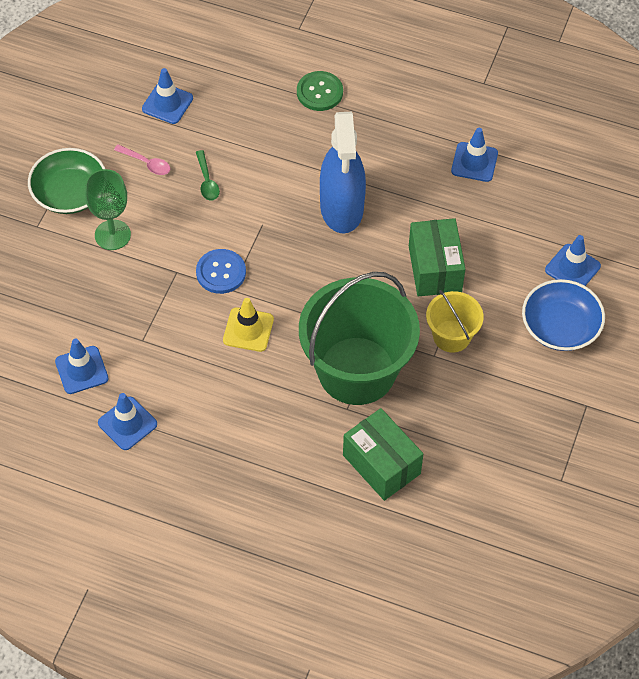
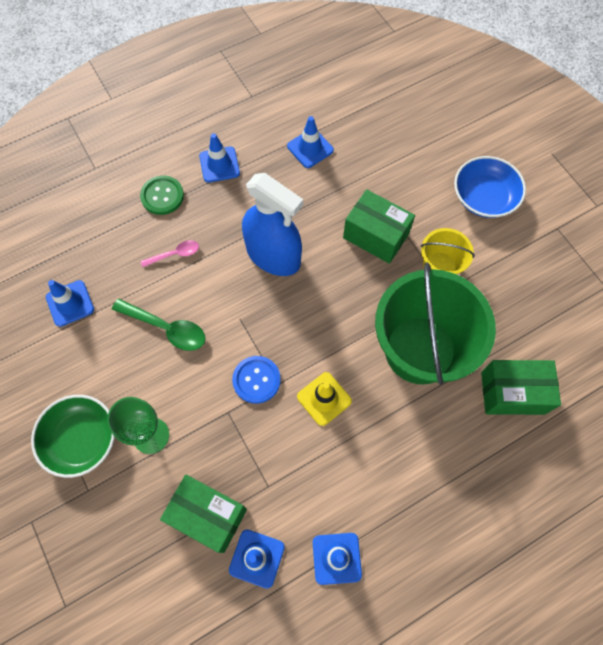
camera: 50 degrees left, 10 degrees up
(86, 316) = (208, 515): none -> green box
(146, 163) = (109, 359): pink spoon -> pink spoon (175, 254)
(207, 181) = (166, 328): green spoon -> green spoon, size x1.65
(572, 268) = (443, 156): blue traffic cone -> blue traffic cone (219, 165)

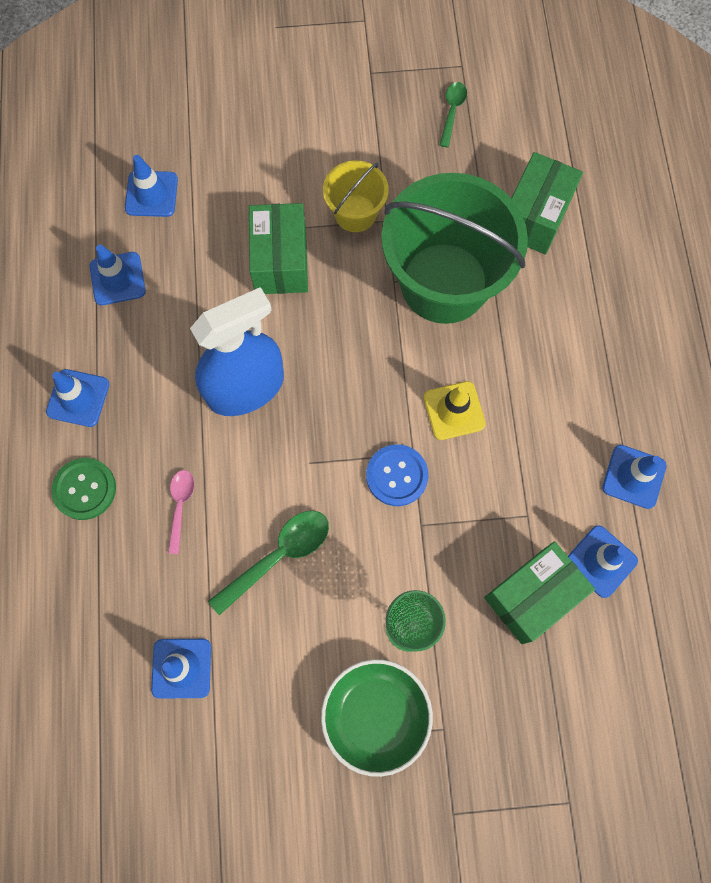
camera: 65 degrees left, 5 degrees up
(376, 236) = (280, 261): green box -> green box turned 60 degrees counterclockwise
(380, 139) = (151, 194): none -> blue traffic cone
(484, 197) = (293, 123): blue bowl -> none
(562, 296) = (452, 111): none -> green spoon

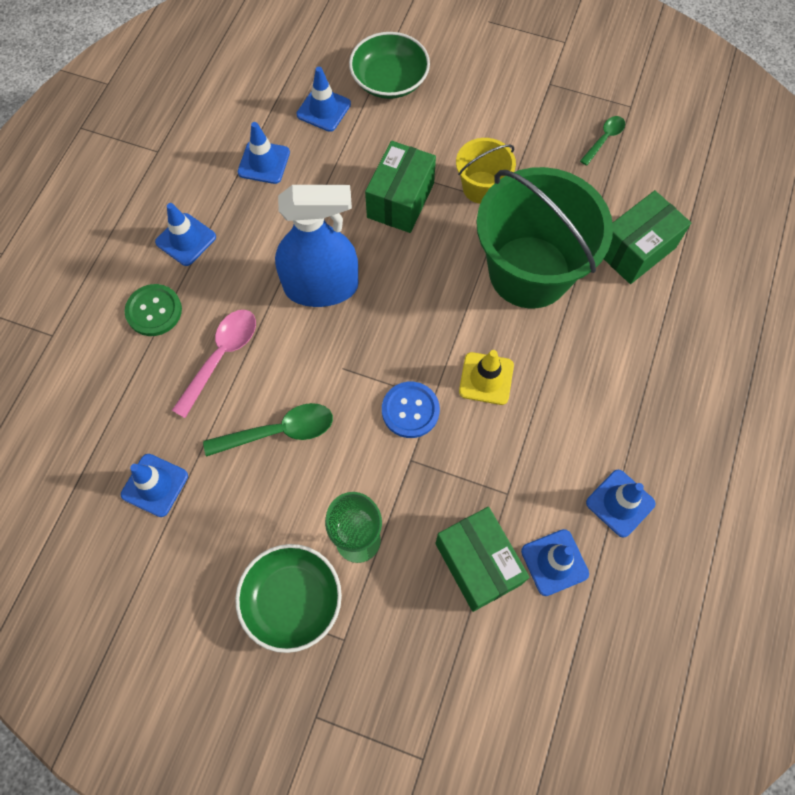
camera: 25 degrees right, 5 degrees down
(180, 506) = (221, 356): pink spoon -> pink spoon, size x1.65
(205, 133) = (389, 80): none -> green bowl
(532, 596) = (478, 563): green box -> green box turned 75 degrees clockwise

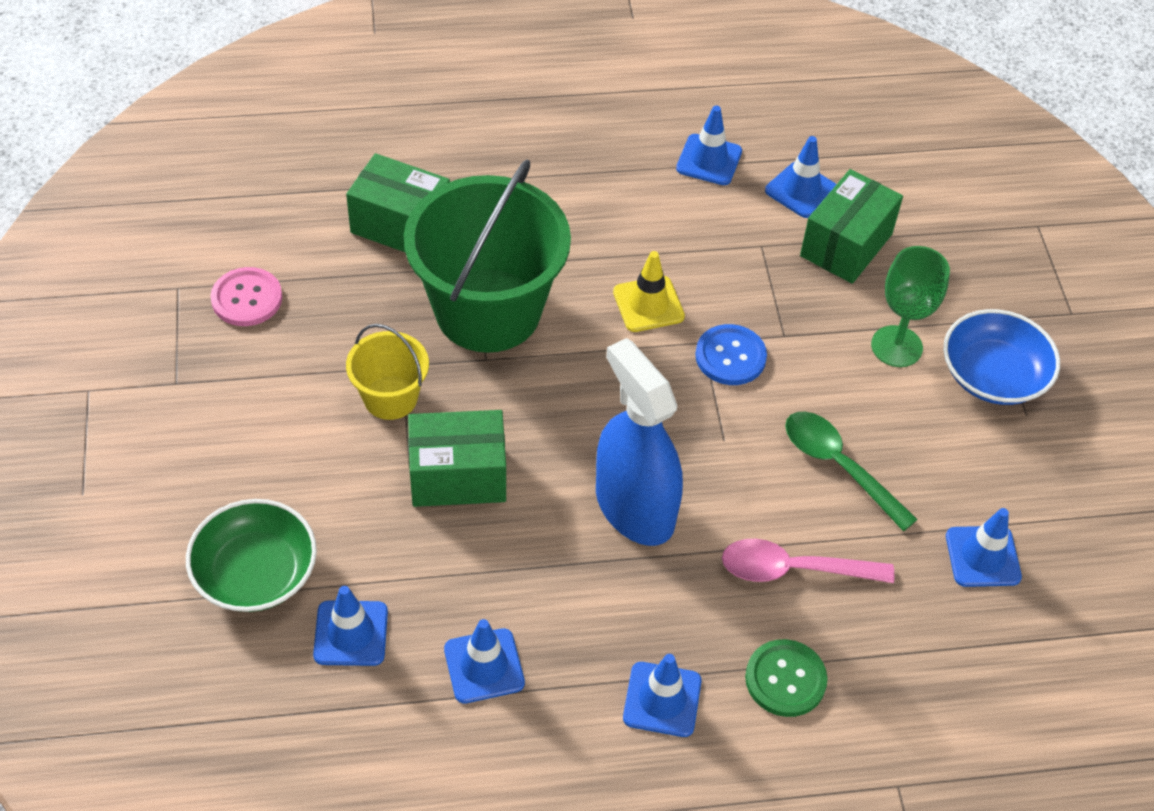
camera: 120 degrees left, 15 degrees down
(292, 600) = (993, 375): green bowl -> blue bowl
(604, 139) = (247, 298): green spoon -> pink button

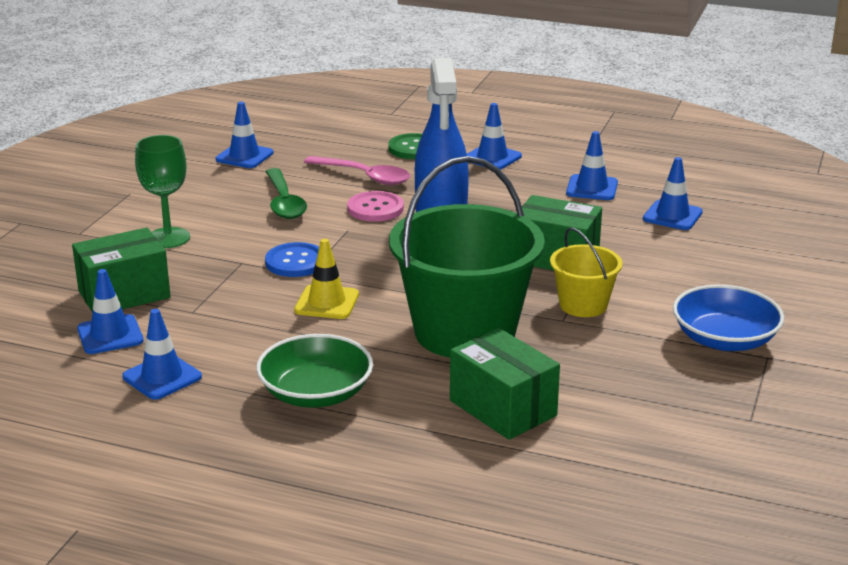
camera: 150 degrees left, 25 degrees down
(247, 298) = (683, 394): pink button -> pink button (375, 208)
(255, 573) = (729, 251): green bowl -> green bowl (316, 393)
(993, 375) = (123, 211): blue bowl -> blue bowl (724, 339)

